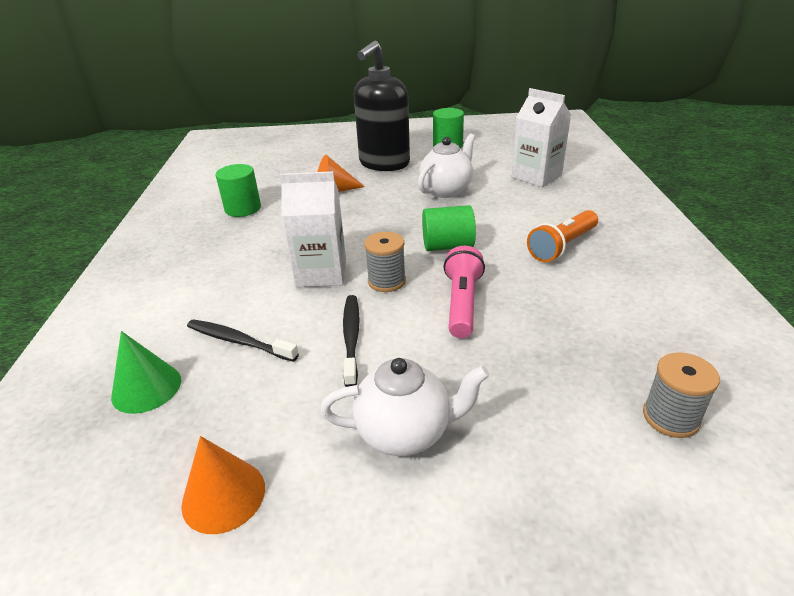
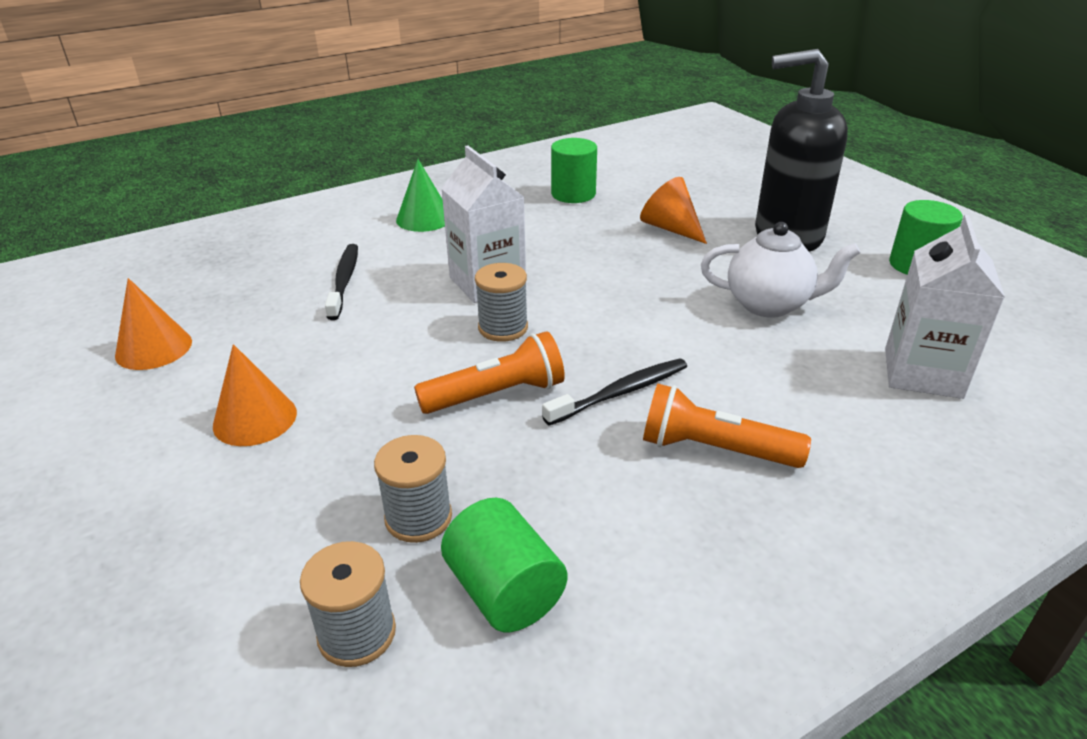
camera: 60 degrees right, 0 degrees up
(146, 388) = (262, 265): green cone -> green cone (424, 218)
(351, 337) = (385, 339): black toothbrush -> black toothbrush (620, 393)
(405, 432) = (255, 419): white teapot -> orange cone
(447, 246) = (619, 348): green cylinder -> green cylinder (504, 591)
(462, 303) = (497, 395): pink flashlight -> orange flashlight
(571, 366) = (418, 517): none -> grey spool

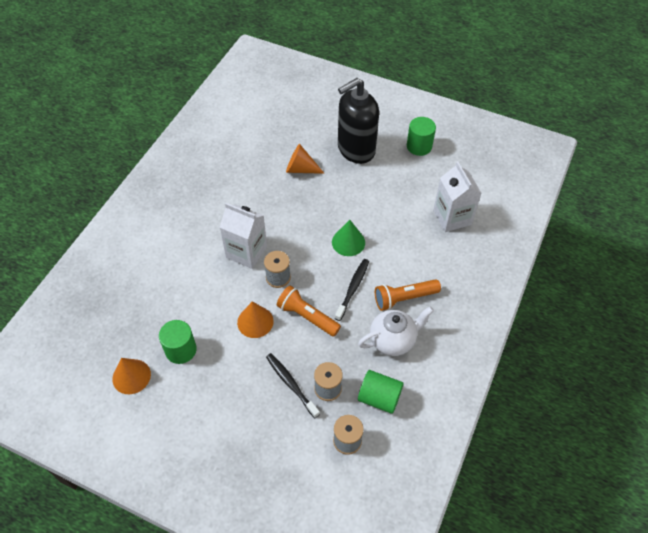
camera: 35 degrees left, 20 degrees up
(255, 419) = (222, 384): orange cone -> orange cone (255, 322)
(344, 281) = (177, 286): black toothbrush -> black toothbrush (291, 384)
(424, 218) = (172, 220): green cone -> green cone (348, 242)
(497, 395) = (307, 316): orange flashlight -> orange flashlight turned 90 degrees counterclockwise
(573, 194) = (233, 162): green cylinder -> green cylinder (181, 350)
(769, 305) = (376, 204): white teapot -> white teapot (393, 340)

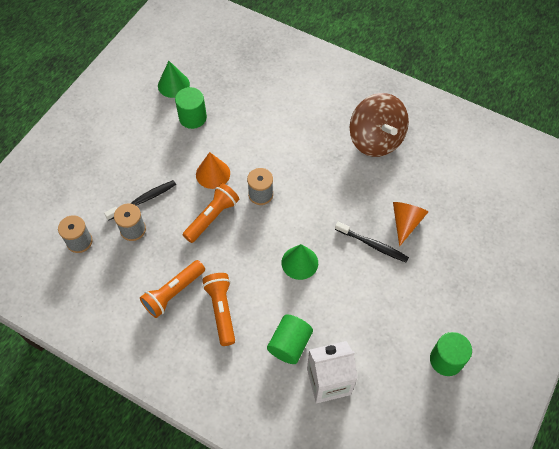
camera: 95 degrees right, 5 degrees up
(131, 376) = (173, 85): orange cone -> green cone
(212, 190) = (376, 140): none -> brown spinning top
(246, 252) = (294, 168): white carton -> none
(353, 288) = (239, 261): black toothbrush -> black toothbrush (373, 245)
(356, 150) = (437, 283): black soap dispenser -> none
(379, 398) = (114, 273): green cylinder -> green cylinder (289, 344)
(393, 340) = (173, 293): white teapot -> orange flashlight

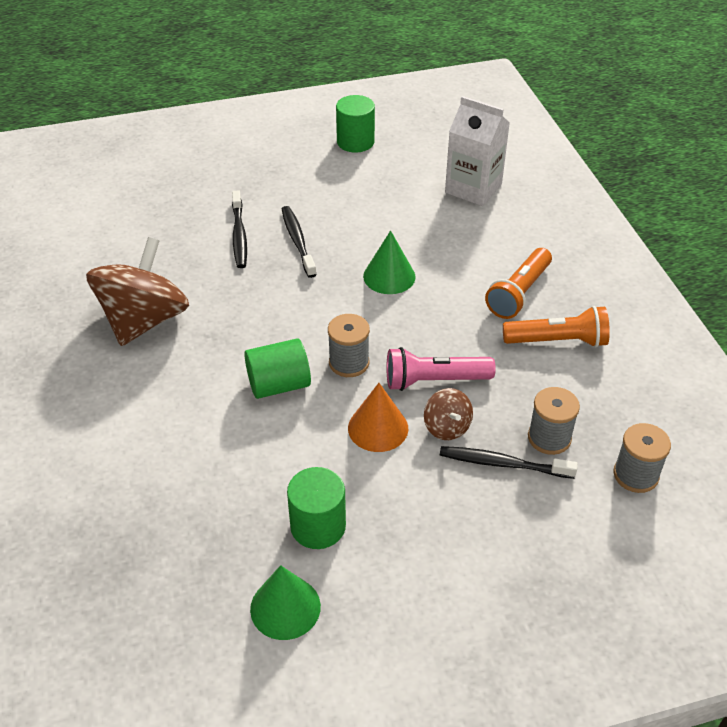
camera: 135 degrees left, 15 degrees down
(183, 198) = (447, 427): none -> brown spinning top
(212, 217) = (434, 380): orange flashlight -> pink flashlight
(289, 344) = (478, 229): green cylinder -> green cylinder (279, 385)
(405, 222) = (239, 235): orange cone -> black toothbrush

